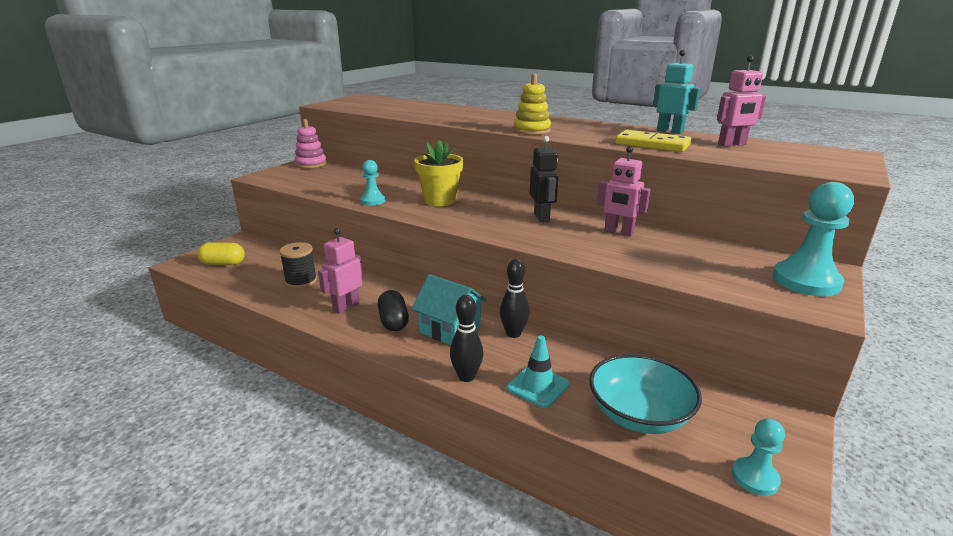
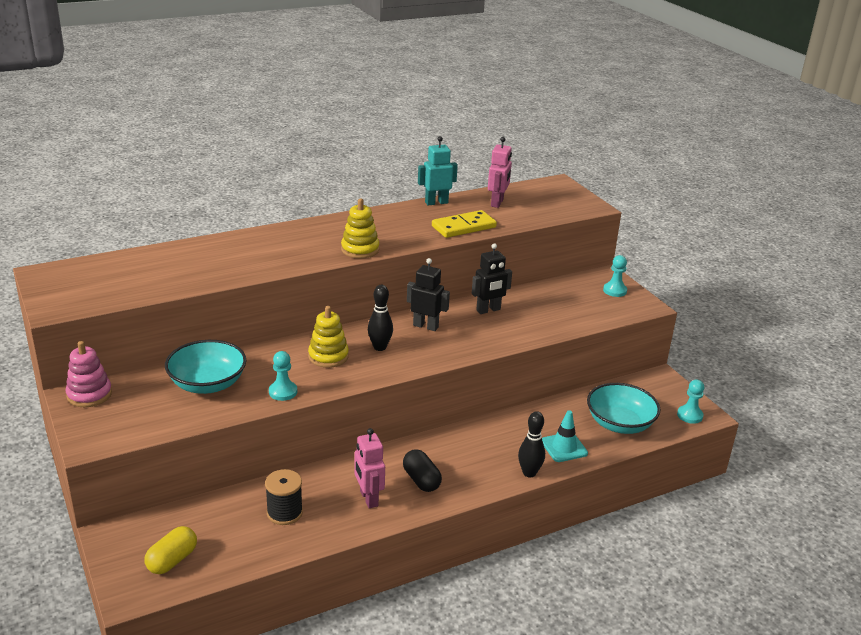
camera: 60 degrees left, 5 degrees up
(356, 182) = (207, 384): none -> turquoise bowl
(393, 321) = (421, 480): black capsule -> black capsule turned 45 degrees clockwise
(440, 200) = (328, 356): yellow flower pot -> yellow stacking toy
(450, 329) = (461, 456): turquoise house -> none
(513, 333) = (494, 429): black bowling pin -> black bowling pin (380, 347)
(618, 232) = (488, 310): pink robot -> black robot
(806, 281) = (614, 290): turquoise pawn -> turquoise pawn, size x0.57

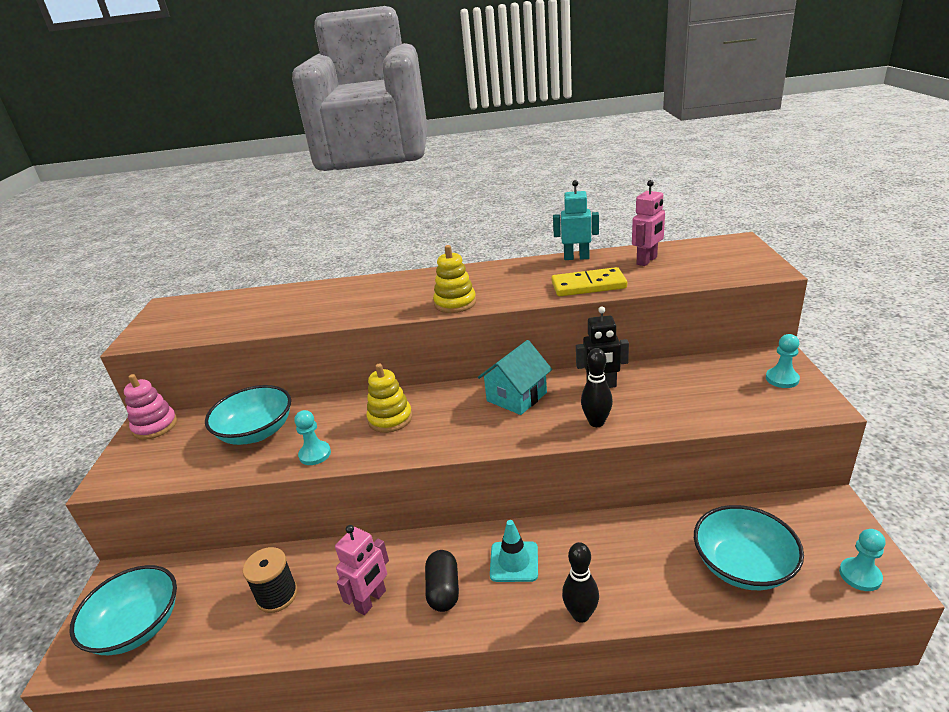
camera: 30 degrees right, 0 degrees up
(172, 560) = (137, 627): yellow capsule -> turquoise bowl
(368, 498) = (371, 600): pink robot -> pink robot turned 150 degrees counterclockwise
(380, 347) = (450, 416): black bowling pin -> black bowling pin (596, 422)
(425, 326) = (516, 397): black robot -> turquoise house
(564, 447) = (646, 585): turquoise traffic cone -> turquoise traffic cone (514, 562)

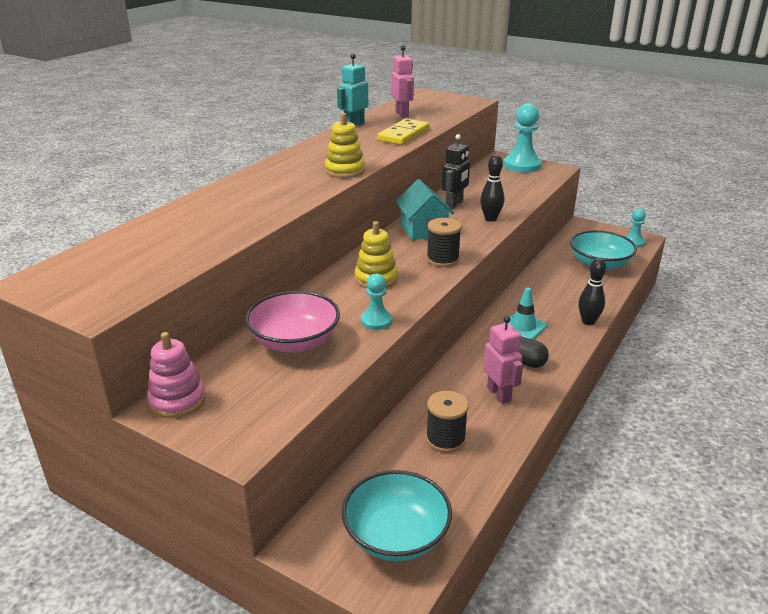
camera: 60 degrees left, 0 degrees up
(256, 432) = (294, 341): turquoise bowl -> pink bowl
(465, 436) = (442, 259): none -> black spool
(782, 379) = (522, 165): turquoise pawn -> turquoise pawn, size x1.76

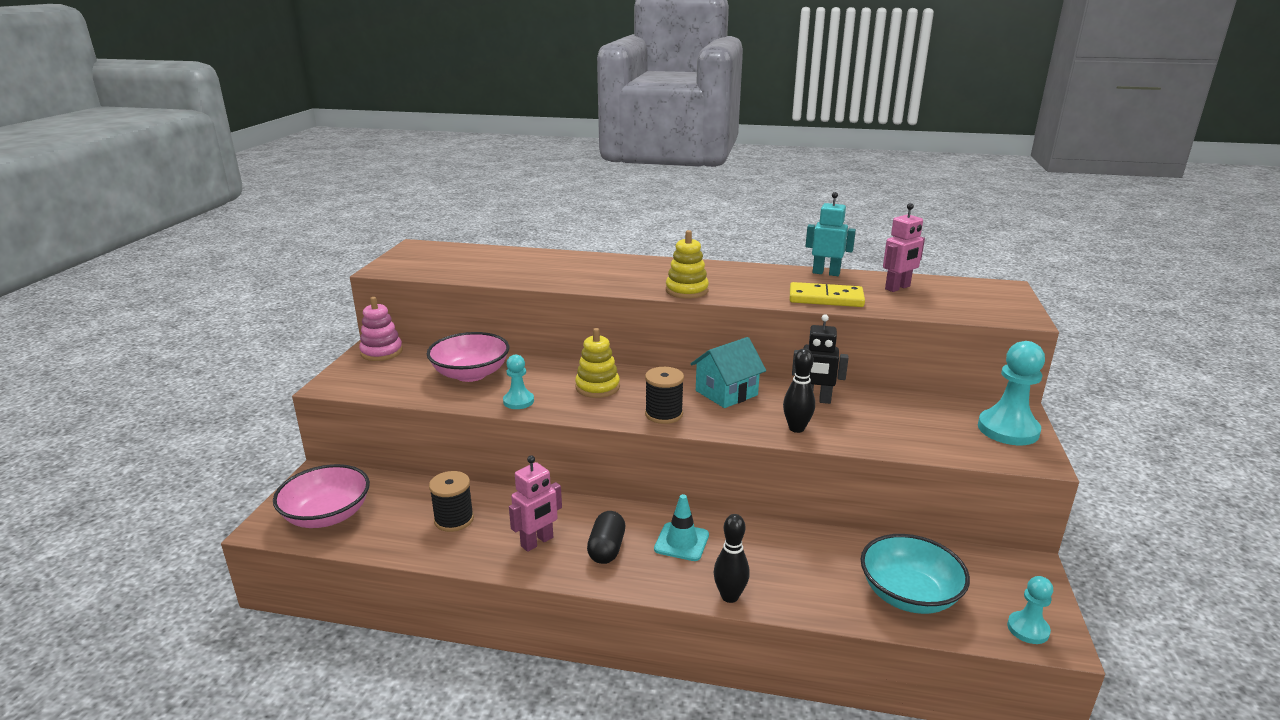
camera: 70 degrees right, 5 degrees down
(396, 536) = (327, 515): turquoise bowl -> pink bowl

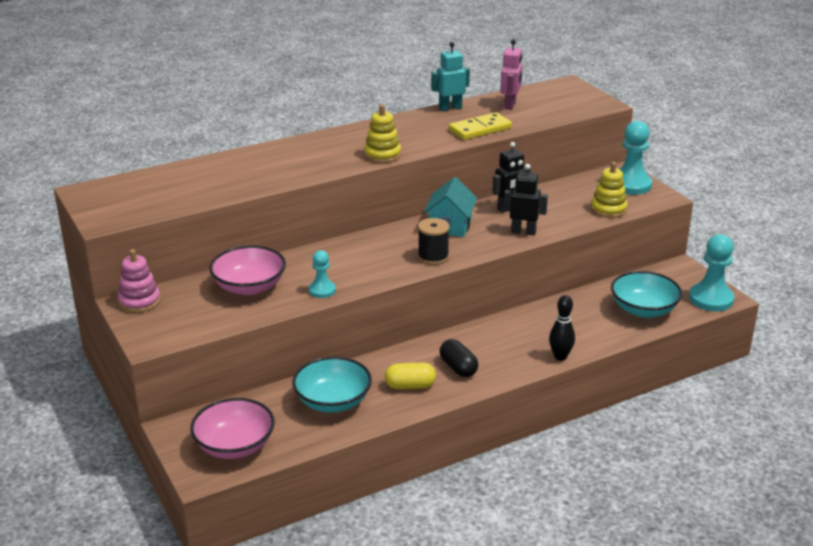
camera: 40 degrees left, 5 degrees up
(454, 519) = (333, 401): black spool -> turquoise bowl
(537, 542) = (410, 386): pink robot -> yellow capsule
(597, 387) = (360, 257): yellow stacking toy -> yellow stacking toy (608, 209)
(681, 542) = (495, 342): turquoise traffic cone -> none
(796, 428) = (523, 232): black bowling pin -> black robot
(1028, 629) = (711, 299): turquoise pawn -> turquoise pawn, size x1.76

